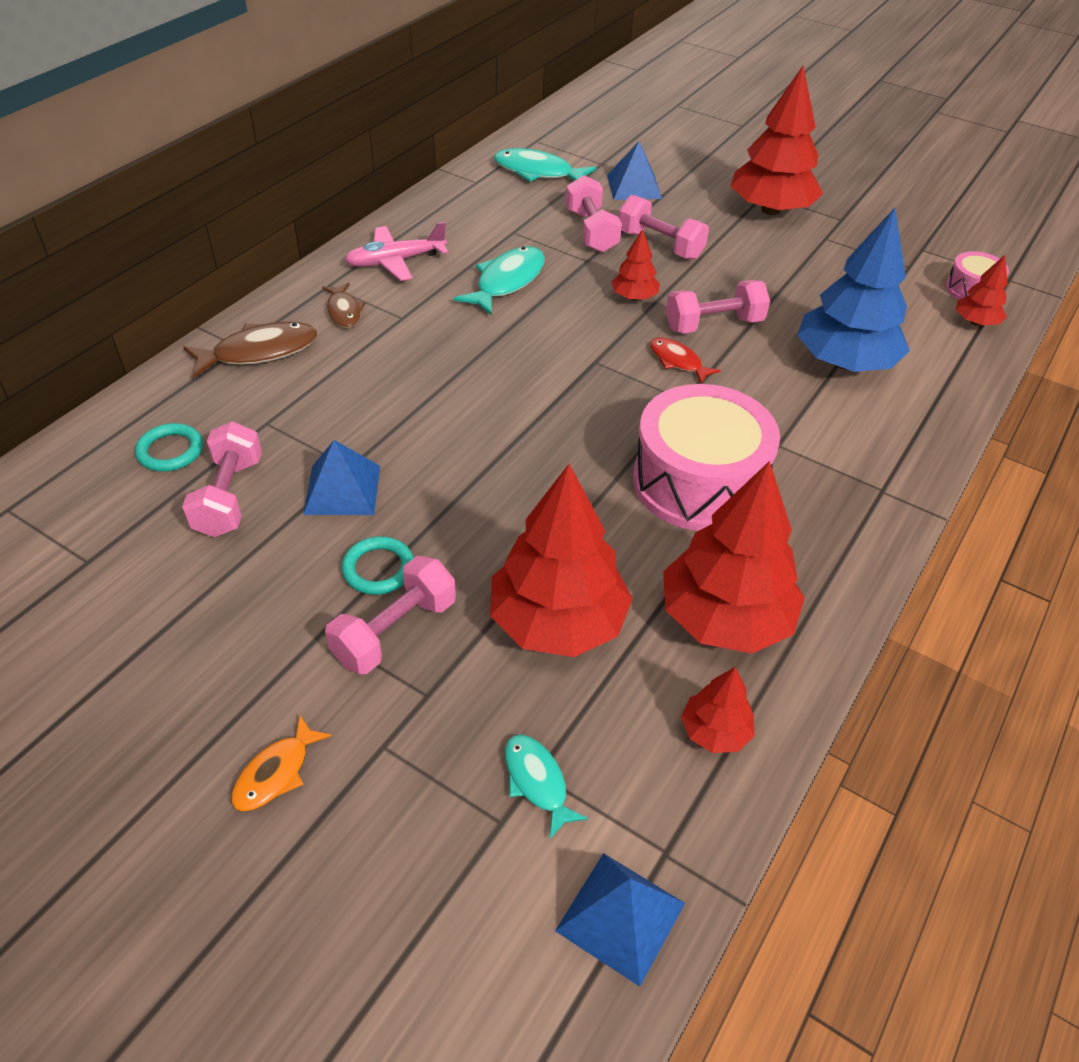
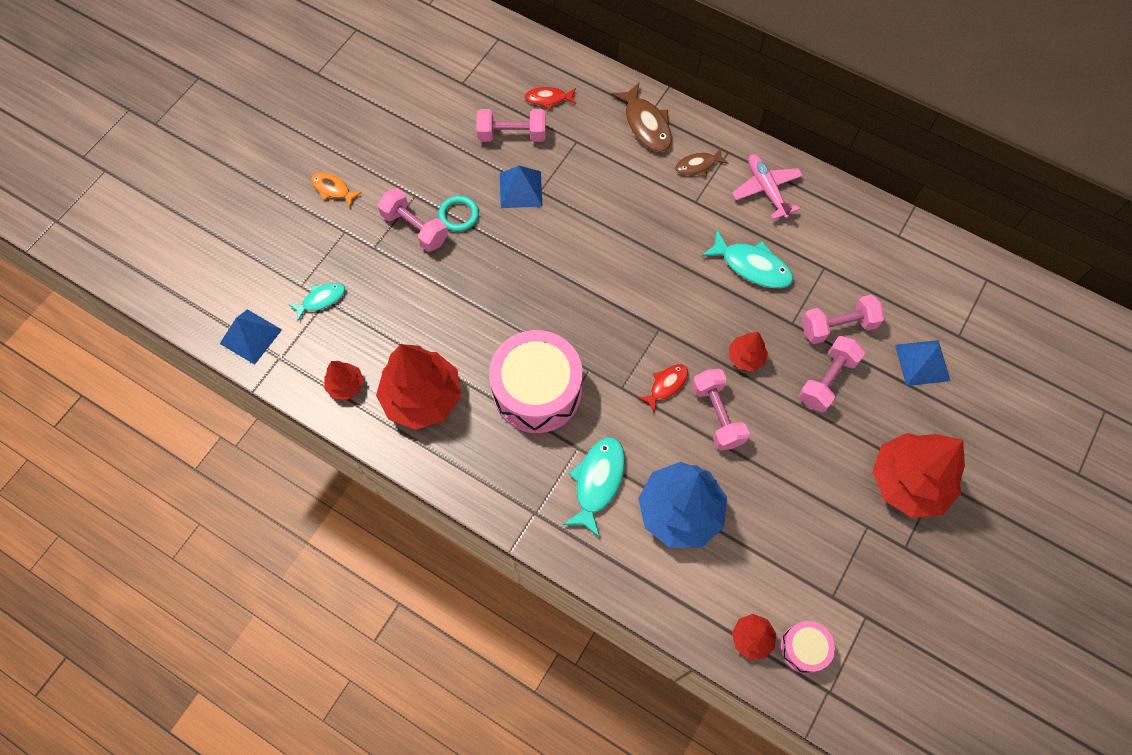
camera: 90 degrees right, 20 degrees up
(170, 451) = (548, 99): turquoise ring -> red fish
(537, 172) = (928, 282): turquoise fish -> turquoise fish (597, 481)
(558, 622) = (420, 307): red tree -> none

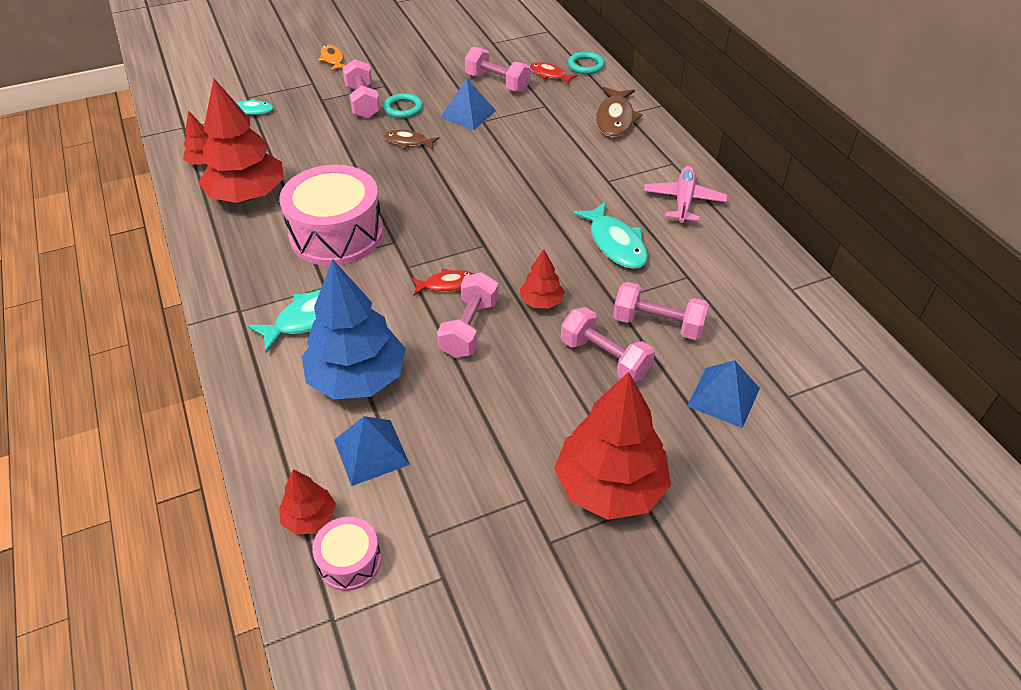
camera: 35 degrees right, 20 degrees down
(250, 336) = (180, 108): blue pyramid -> blue pyramid (371, 452)
(569, 69) = (586, 65): none -> turquoise ring
(698, 165) = (634, 160): brown fish -> brown fish (408, 142)
(827, 380) = (604, 358): pink dumbbell -> pink dumbbell turned 60 degrees clockwise

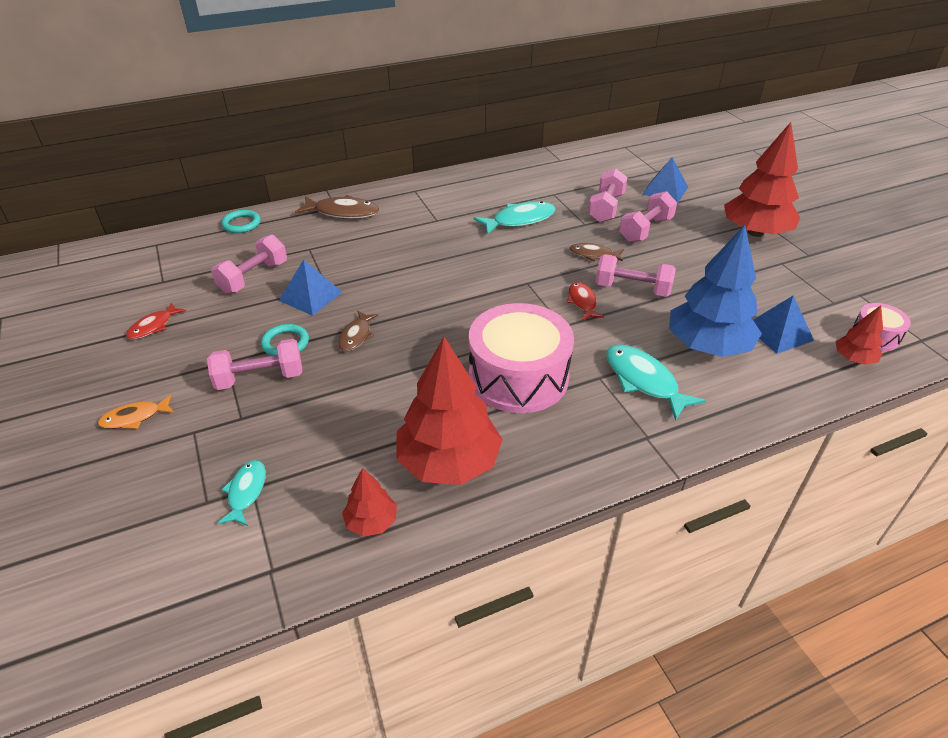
camera: 90 degrees left, 5 degrees down
(541, 302) = (593, 255): red tree -> brown fish
(549, 75) = (250, 245): red fish -> red fish (153, 326)
(683, 200) = (464, 189): pink plane -> none

